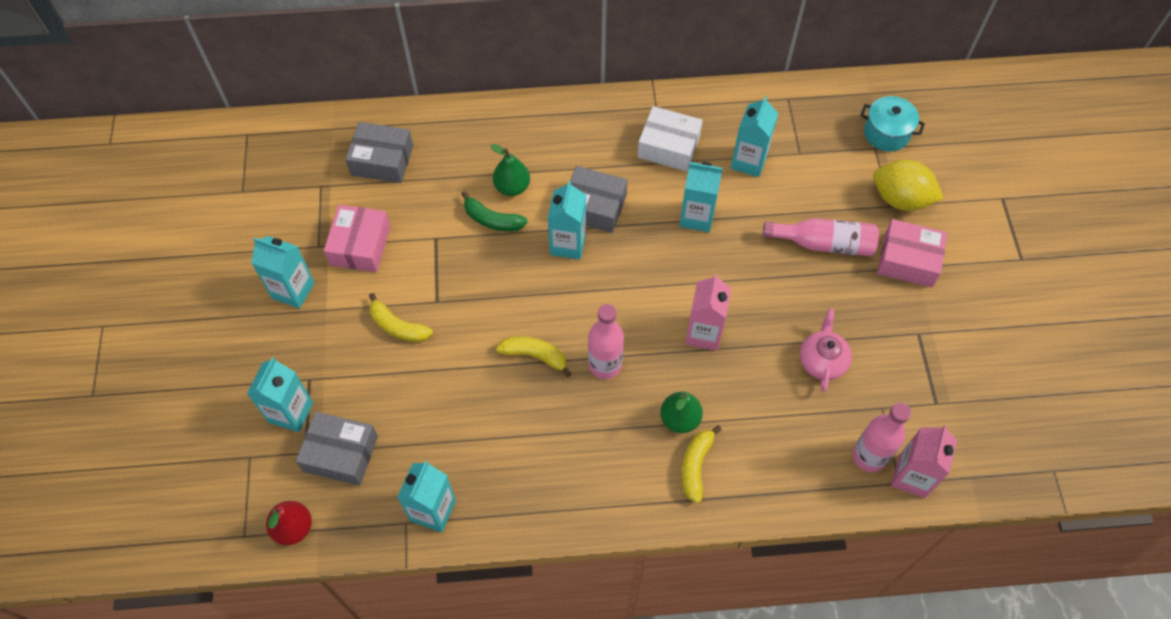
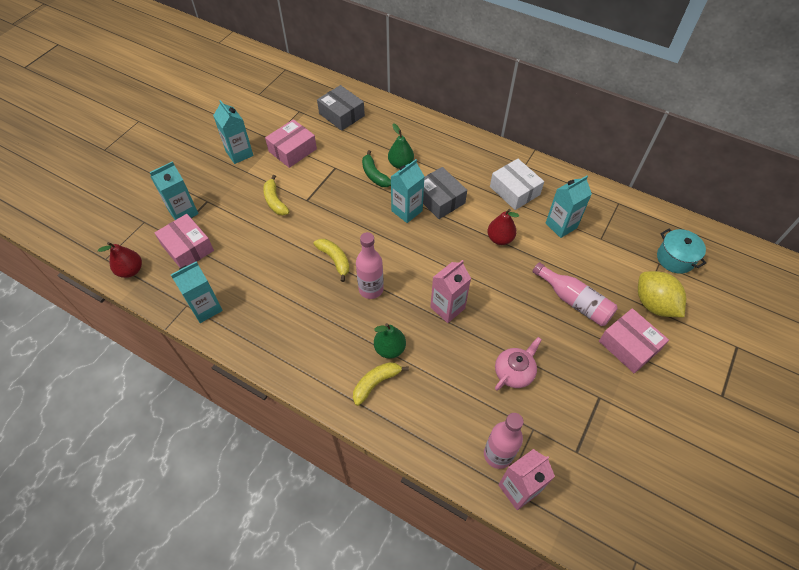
camera: 35 degrees right, 5 degrees down
(340, 453) = (188, 248): grey box -> pink box
(697, 217) = (500, 239): turquoise carton -> red pear

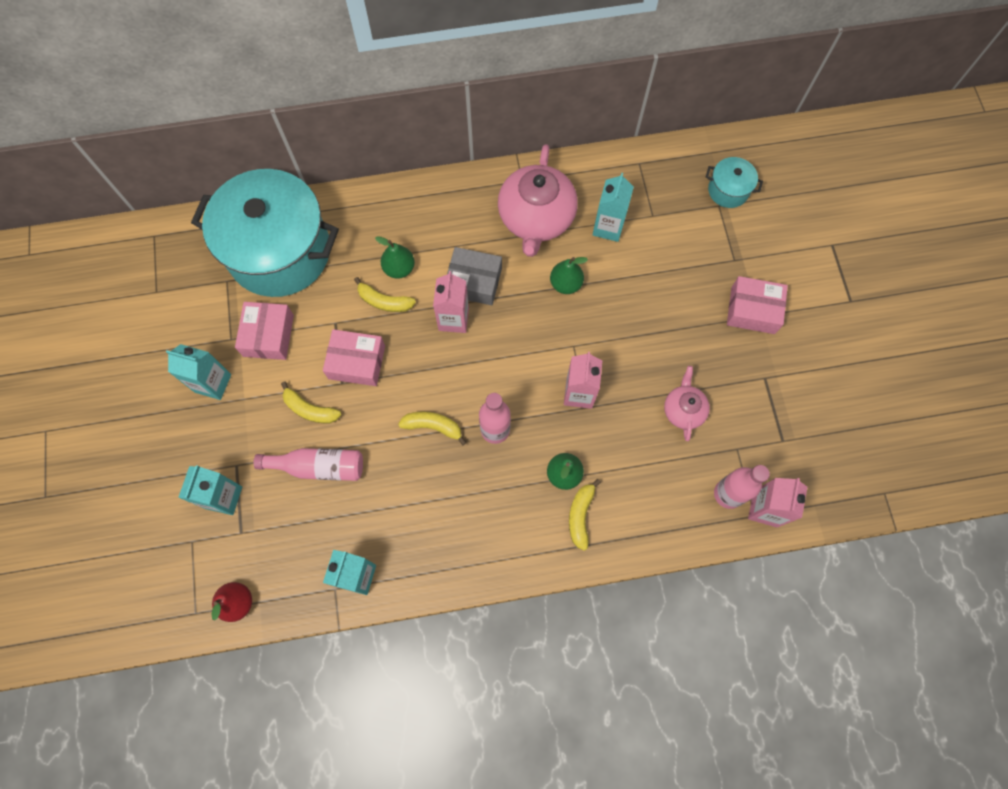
camera: 40 degrees left, 15 degrees up
(188, 248) = (271, 531): pink box -> pink box (356, 362)
(341, 115) = (279, 251): grey box -> turquoise pot
(374, 175) = (384, 301): green banana -> yellow banana
(407, 211) = (453, 319): turquoise carton -> pink carton
(500, 239) = (565, 284): red pear -> green pear
(514, 190) = (536, 218): white box -> pink teapot
(574, 301) = (678, 300): pink bottle -> pink bottle (318, 467)
(654, 304) = (743, 253): yellow lemon -> none

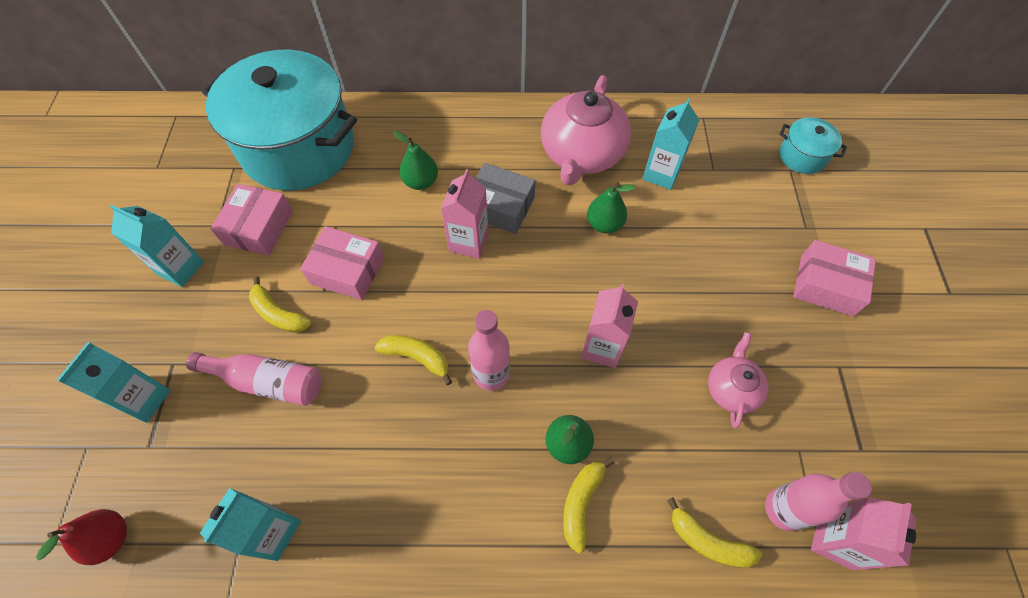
camera: 10 degrees right, 10 degrees down
(384, 301) = (396, 212): yellow banana -> yellow banana (708, 541)

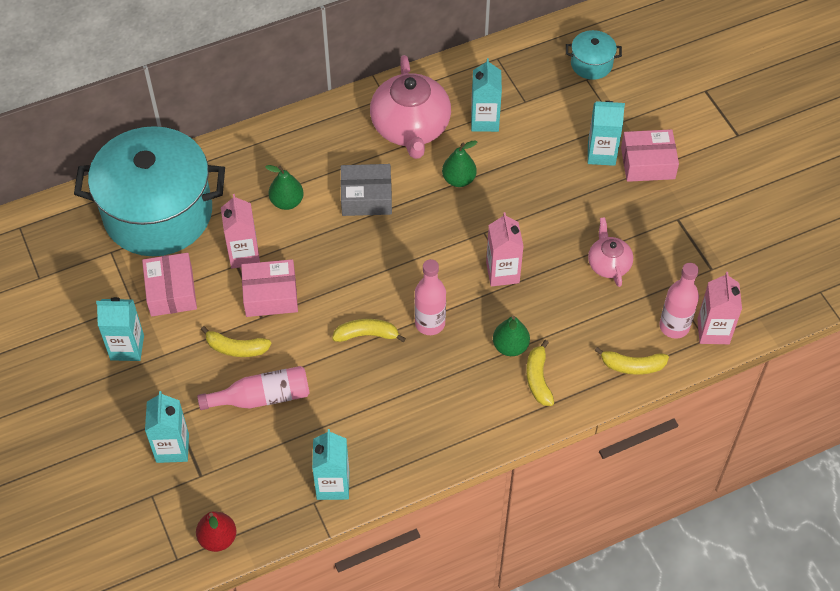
camera: 25 degrees left, 5 degrees down
(469, 242) = (356, 235): pink carton -> pink carton (244, 254)
(775, 255) = (601, 154): none -> turquoise carton

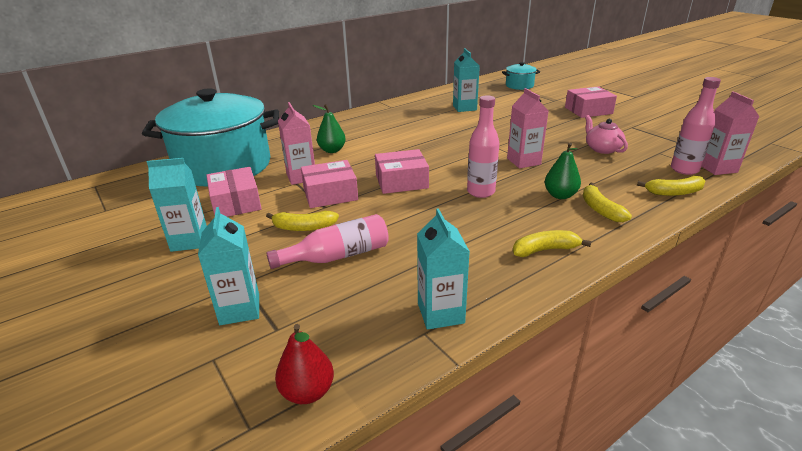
camera: 10 degrees left, 25 degrees down
(351, 286) = (401, 181): none -> pink box
(366, 197) = (395, 142): grey box -> none
(367, 335) = (427, 204): yellow banana -> yellow banana (545, 250)
(410, 128) = (414, 115): pink teapot -> none
(459, 179) = (461, 129): green pear -> none
(601, 154) = (554, 110): turquoise carton -> none

